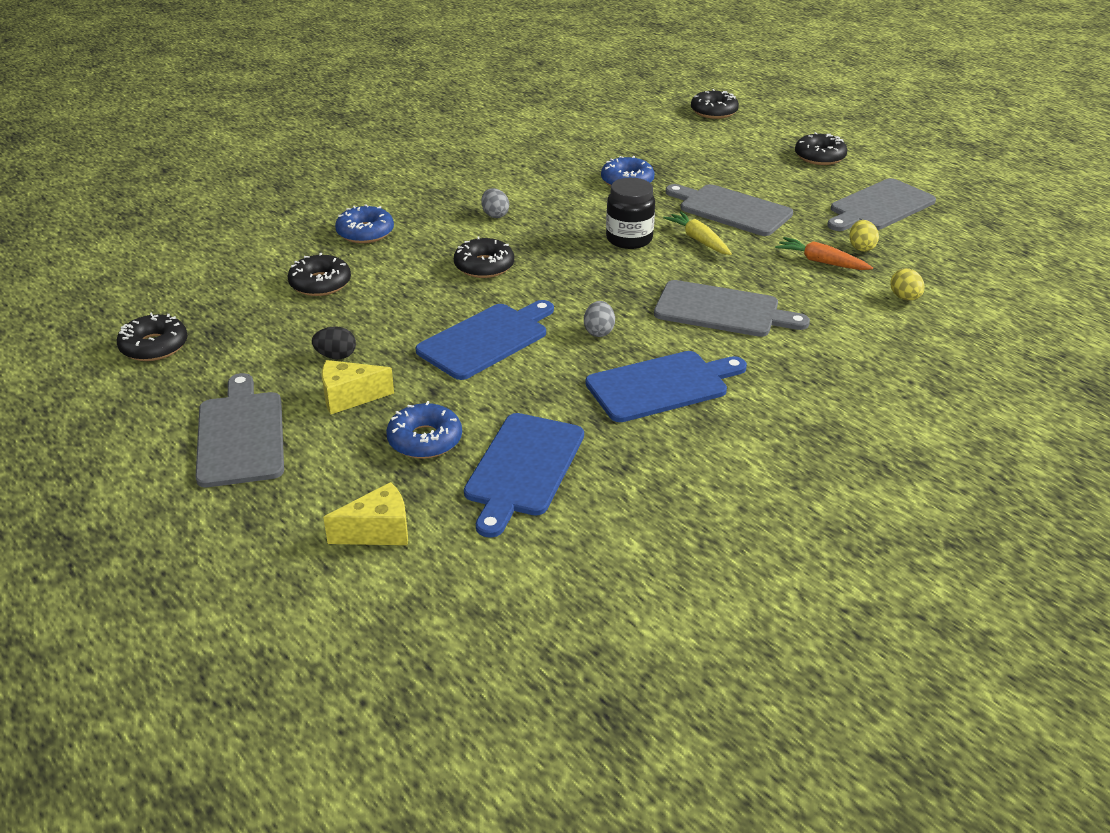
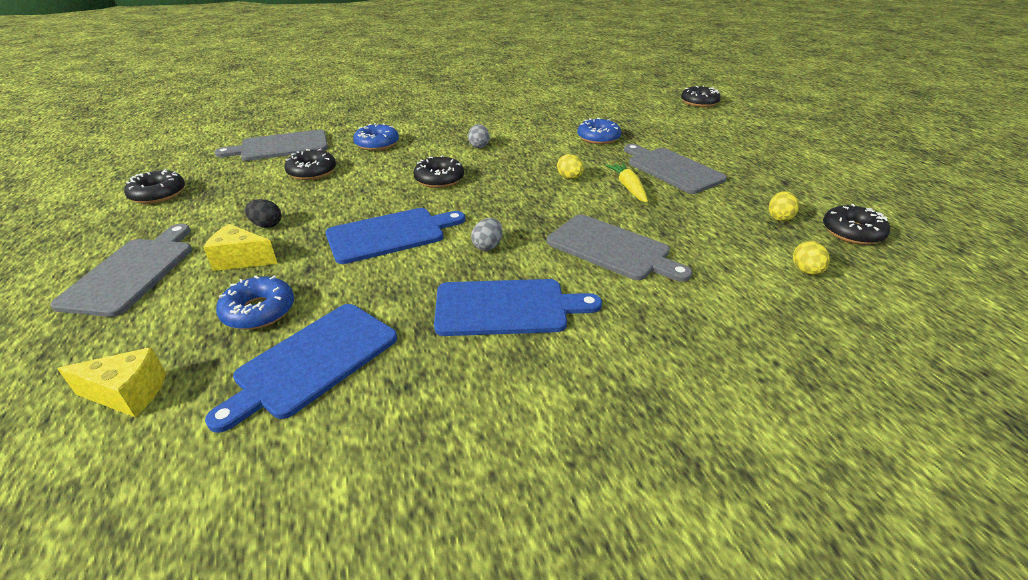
camera: 20 degrees right, 0 degrees up
(629, 239) = (569, 178): black jar -> yellow egg
(819, 157) = (773, 142): black donut -> black donut (852, 232)
(821, 262) = (733, 223): orange carrot -> none
(879, 206) = (813, 186): grey cutting board -> grey cutting board (280, 146)

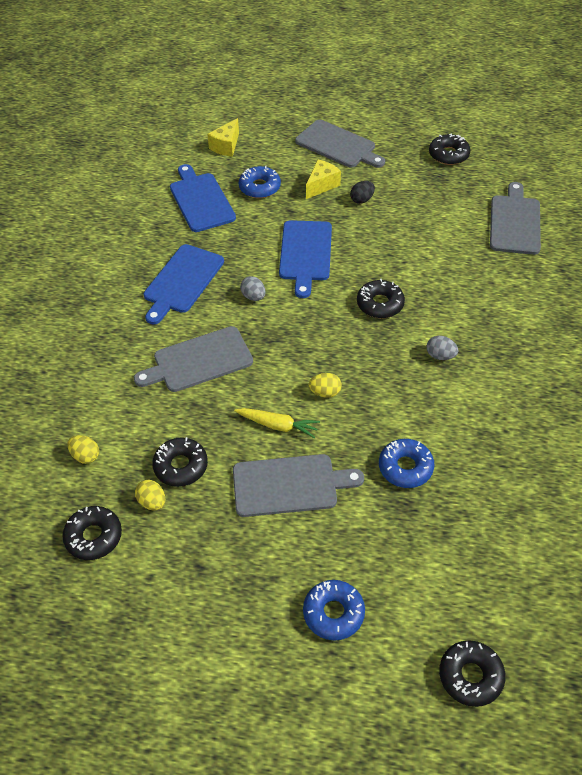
camera: 120 degrees right, 15 degrees up
(312, 172) = (444, 233): black donut -> black donut (181, 466)
(377, 144) = (487, 284): blue donut -> blue donut (333, 613)

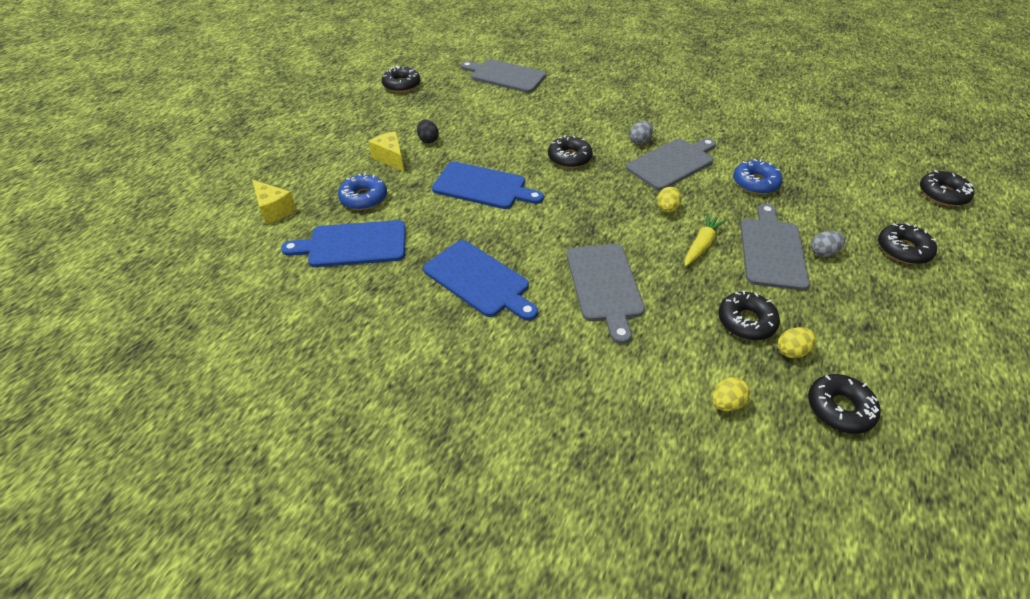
camera: 75 degrees left, 5 degrees down
(253, 297) = (527, 231): grey egg -> grey egg (823, 252)
(333, 613) = (903, 250): blue donut -> black donut
(338, 145) = (339, 137): grey cutting board -> grey cutting board (672, 163)

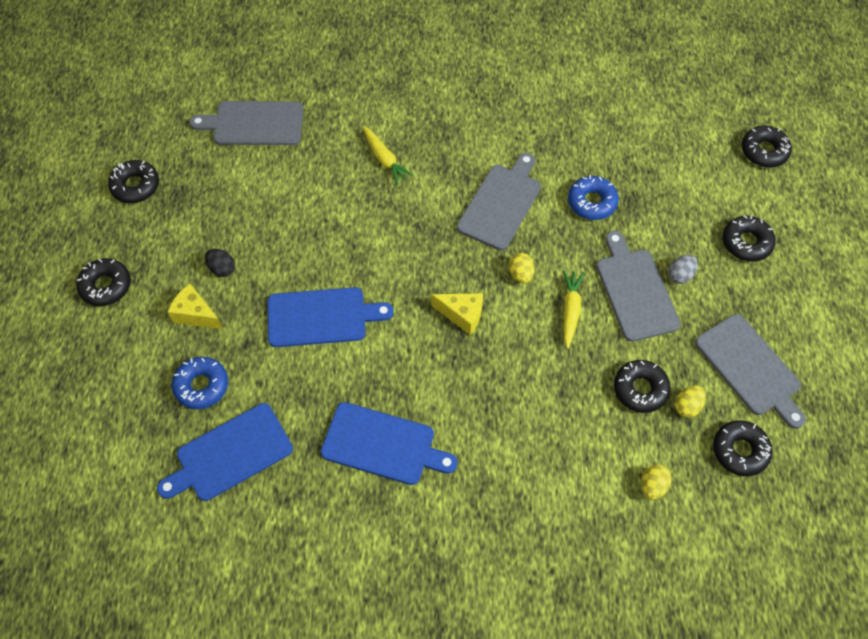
camera: 25 degrees left, 15 degrees up
(274, 210) = (112, 444): yellow cheese -> yellow cheese (462, 315)
(569, 158) = (392, 237): black donut -> black donut (106, 286)
(590, 116) = (385, 159): none -> yellow carrot
(604, 285) = (502, 400): grey cutting board -> grey cutting board (750, 368)
(640, 141) = (455, 182): grey egg -> none

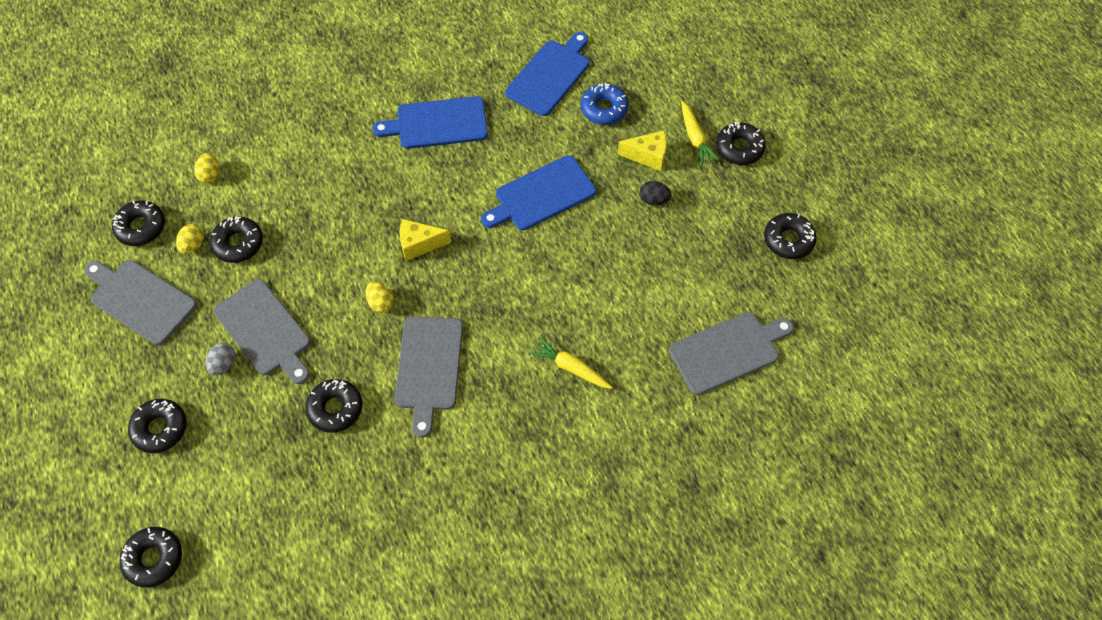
camera: 155 degrees right, 0 degrees up
(570, 310) = (322, 287): yellow carrot -> yellow carrot (695, 138)
(591, 202) = (335, 408): blue donut -> black donut

